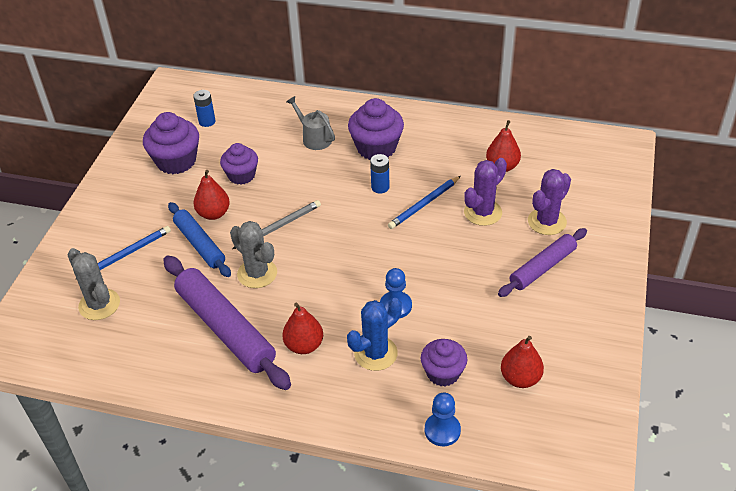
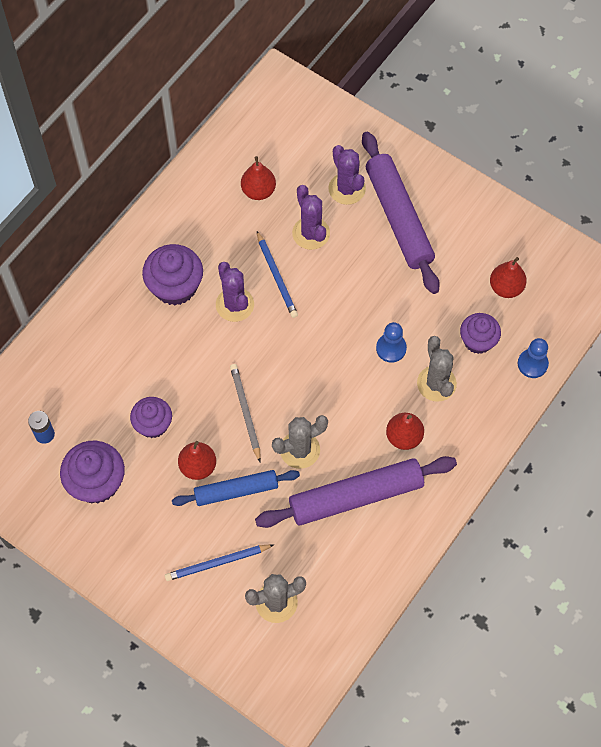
camera: 70 degrees left, 20 degrees up
(126, 254) = (217, 563): blue pencil -> blue pencil turned 90 degrees counterclockwise
(314, 138) = (130, 338): grey watering can -> none
(375, 353) = (436, 383): blue cactus -> grey cactus
(380, 187) = (235, 304): blue battery -> purple cactus
(542, 267) = (398, 217): purple rolling pin -> purple rolling pin, size x1.61

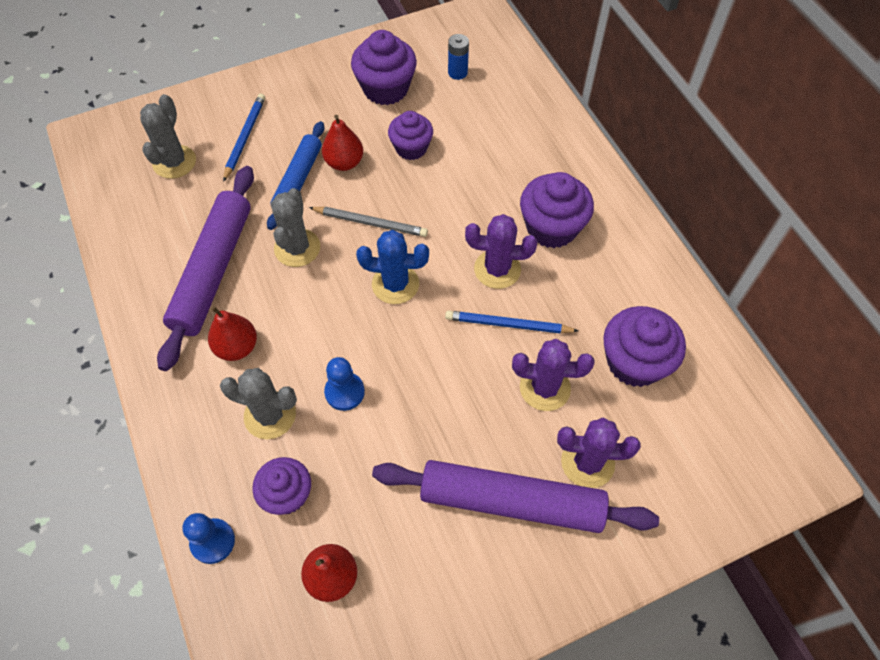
camera: 120 degrees right, 5 degrees down
(258, 191) = (634, 362): red pear -> purple cupcake
(289, 364) = (395, 284): none -> blue cactus

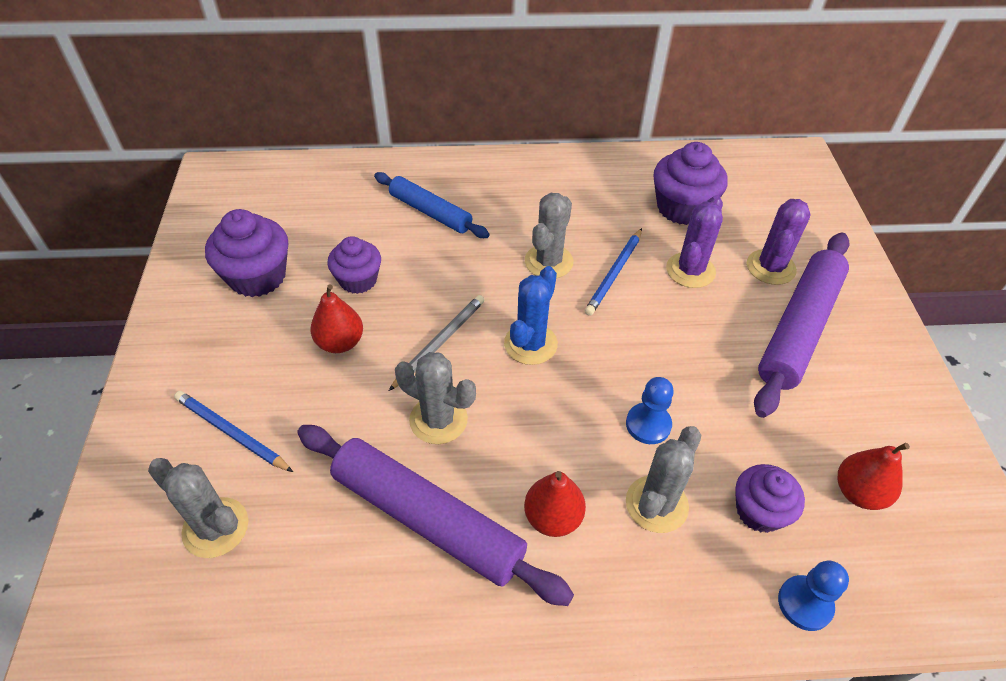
camera: 70 degrees left, 10 degrees down
(298, 180) = (338, 393): blue rolling pin -> blue rolling pin (430, 212)
(457, 72) = (281, 214): blue battery -> none
(497, 269) = (548, 262): purple cactus -> grey cactus
(551, 228) = (519, 211): purple cupcake -> none

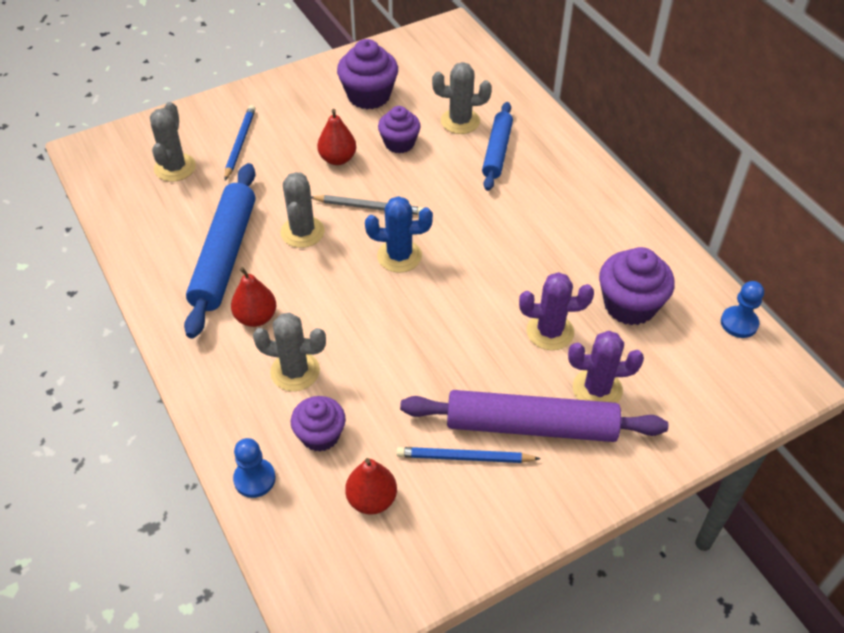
camera: 65 degrees right, 0 degrees up
(427, 519) = (224, 256): purple rolling pin -> blue rolling pin
(548, 262) = (493, 238): grey cactus -> grey cactus (460, 121)
(614, 274) = (509, 282): blue pencil -> blue pencil (464, 458)
(648, 424) = (363, 347): blue pawn -> blue pawn (739, 323)

